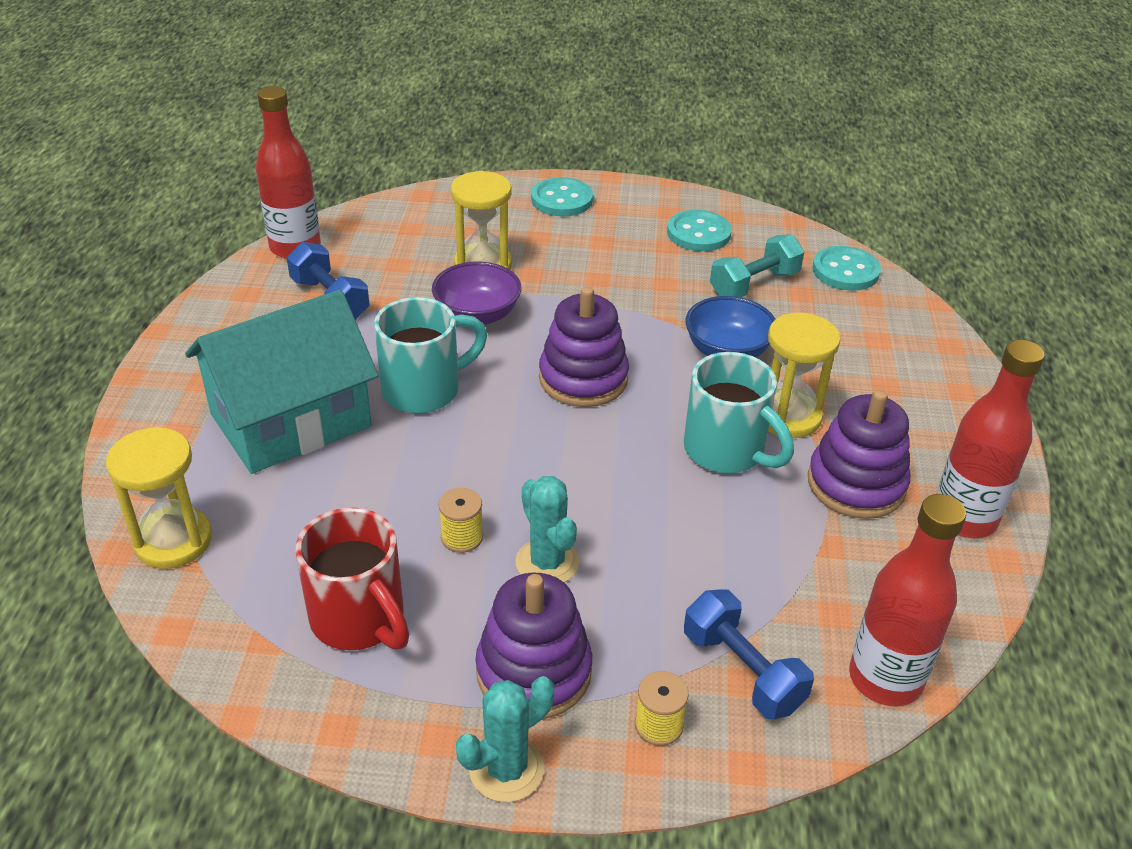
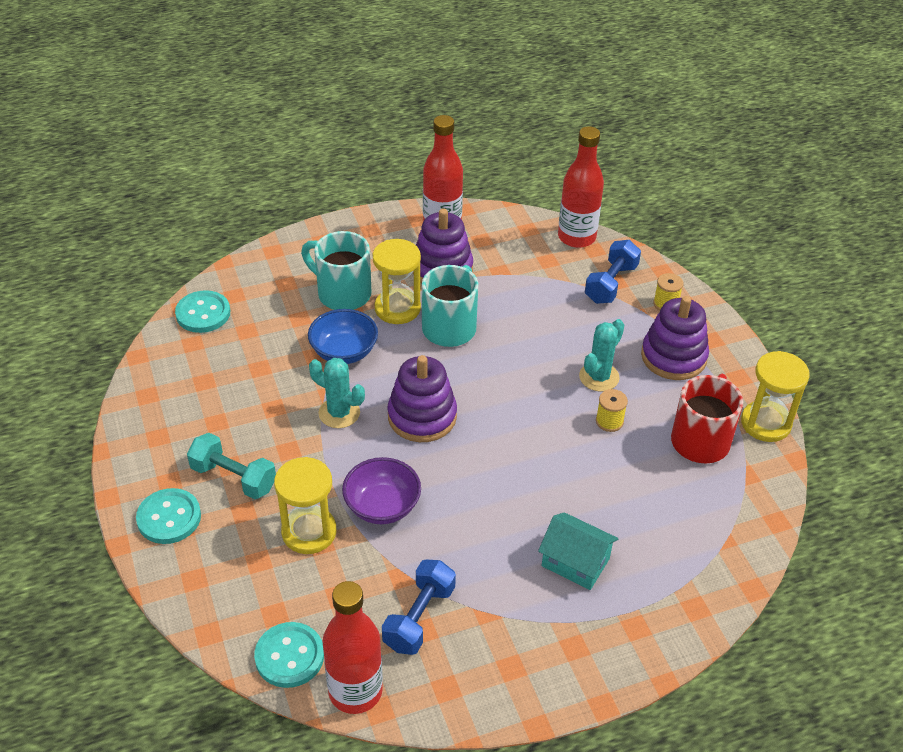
camera: 115 degrees left, 5 degrees up
(173, 540) = (722, 563): yellow hourglass -> yellow hourglass (765, 423)
(291, 420) = (575, 562): turquoise house -> turquoise house, size x0.52
(424, 390) = (491, 499): turquoise mug -> turquoise mug (342, 293)
(506, 769) = (733, 347): turquoise cactus -> turquoise cactus (339, 413)
(698, 233) = (186, 408): turquoise button -> turquoise button (289, 656)
(754, 284) = (248, 358): turquoise dumbbell -> turquoise dumbbell (233, 478)

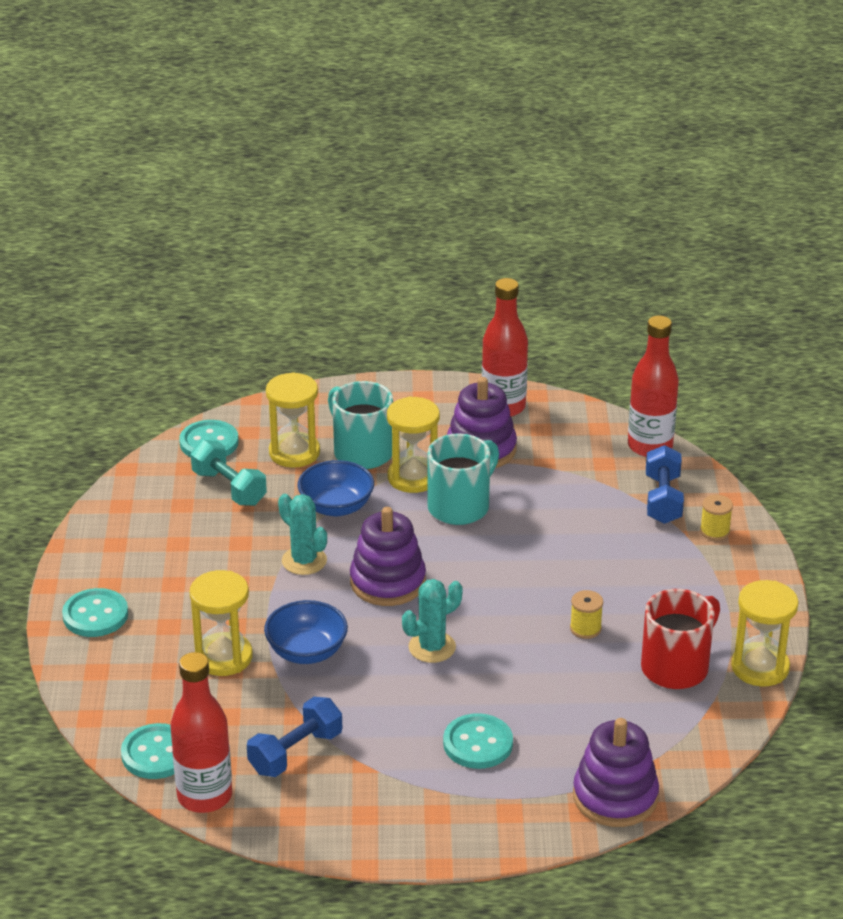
camera: 20 degrees right, 10 degrees down
(233, 478) = (172, 595): turquoise dumbbell -> turquoise dumbbell (229, 488)
(284, 307) = (294, 452): none -> yellow hourglass
(382, 506) = (307, 651): purple bowl -> blue bowl
(575, 562) = (478, 743): turquoise house -> turquoise button
(599, 377) = (597, 585): turquoise cactus -> turquoise cactus (432, 647)
(611, 284) = (663, 499): blue dumbbell -> blue dumbbell turned 45 degrees counterclockwise
(673, 357) = (693, 584): purple stacking toy -> purple stacking toy (615, 797)

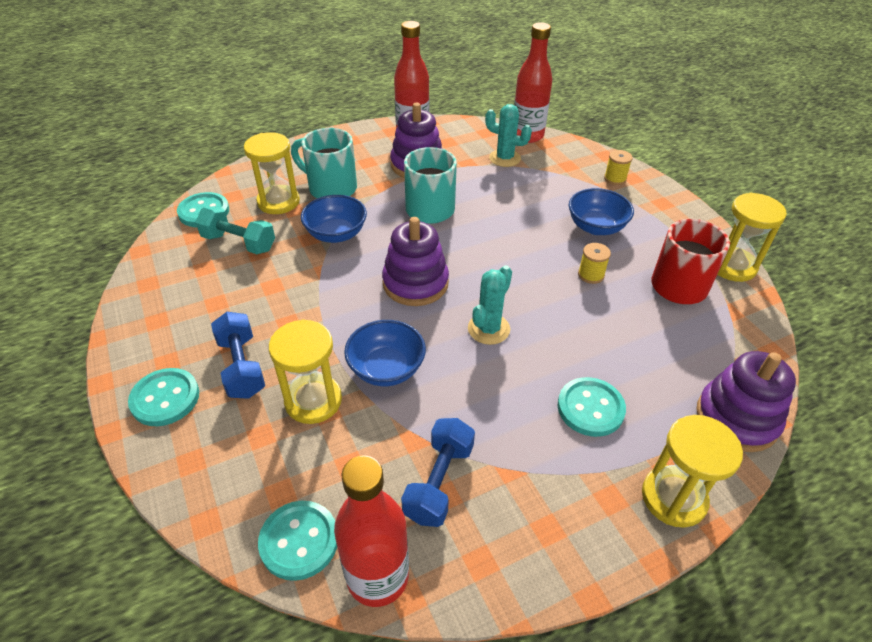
camera: 25 degrees left, 10 degrees up
(304, 561) = (336, 286): turquoise cactus -> turquoise cactus (504, 158)
(413, 477) = (381, 197): yellow hourglass -> yellow hourglass (673, 498)
(638, 581) = (596, 227): none -> blue bowl
(663, 499) = (564, 167): blue dumbbell -> blue dumbbell (242, 367)

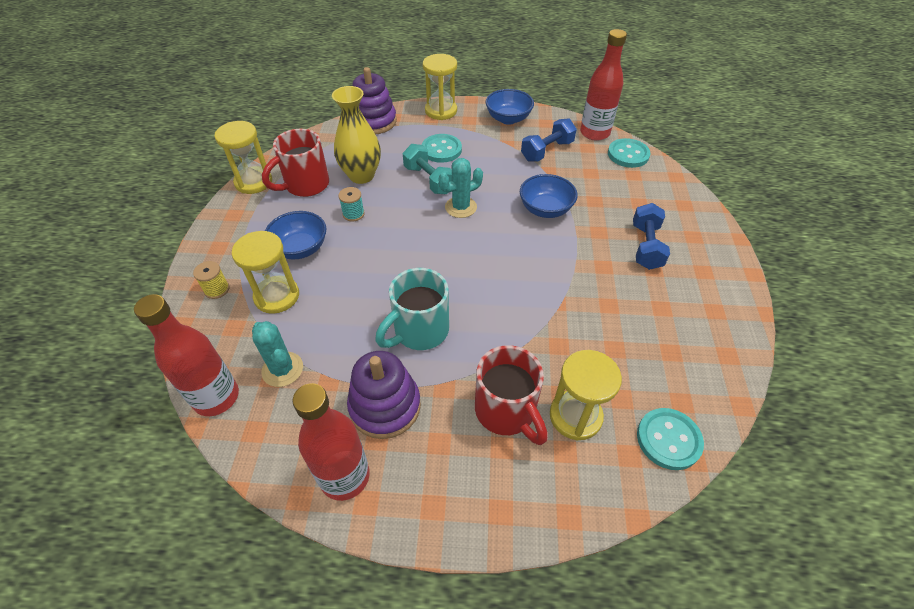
camera: 150 degrees left, 5 degrees up
(165, 398) = (703, 245): turquoise button -> none
(239, 243) = (632, 370): turquoise dumbbell -> turquoise dumbbell (429, 180)
(313, 400) = (601, 209): yellow hourglass -> yellow hourglass (277, 296)
(330, 188) = (506, 412): turquoise mug -> red mug
(336, 234) = (529, 339): blue bowl -> blue bowl (508, 119)
(415, 283) = (488, 259): purple stacking toy -> none
(591, 275) = (353, 214): yellow spool -> turquoise spool
(639, 322) = (361, 175): none -> yellow vase

